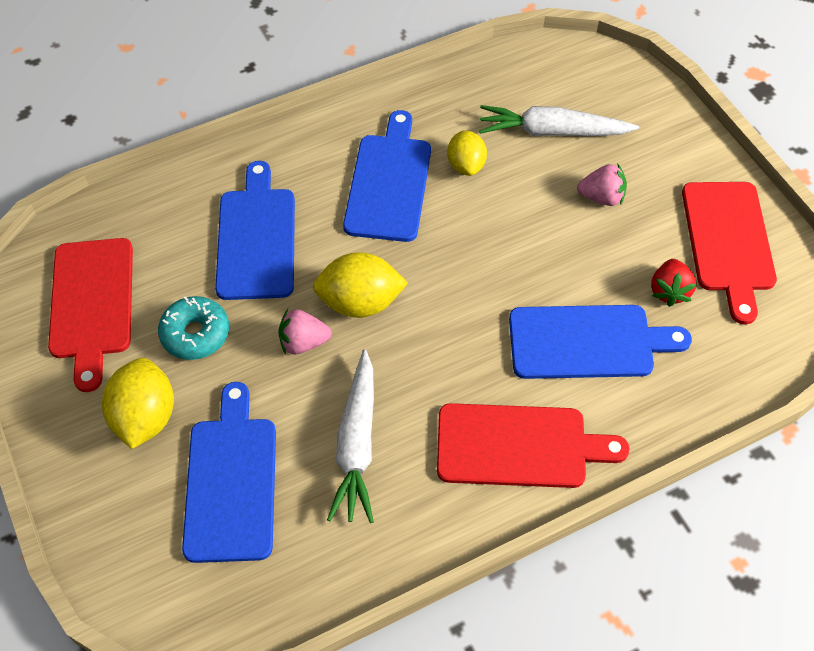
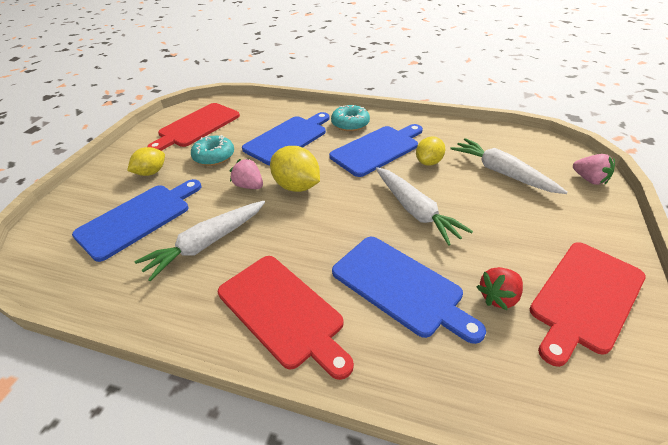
camera: 45 degrees right, 15 degrees down
(145, 417) = (151, 172): yellow lemon -> yellow lemon, size x0.66
(308, 159) = (350, 124): none -> turquoise donut
(517, 245) = (415, 210): none -> white carrot
(601, 197) = (501, 218): pink strawberry -> pink strawberry (589, 179)

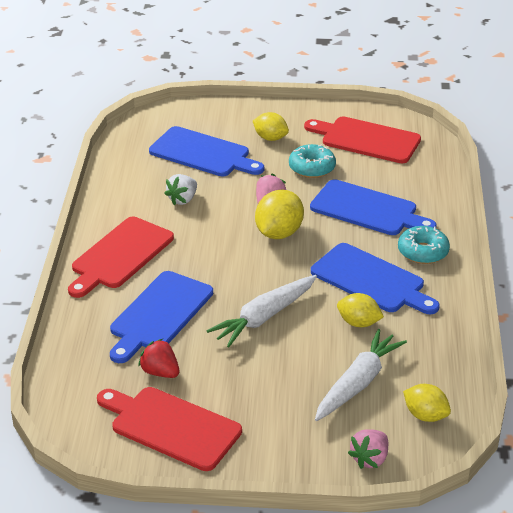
camera: 75 degrees right, 5 degrees down
(207, 243) = (183, 199): white carrot -> white strawberry
(534, 149) = (425, 415): none -> yellow lemon

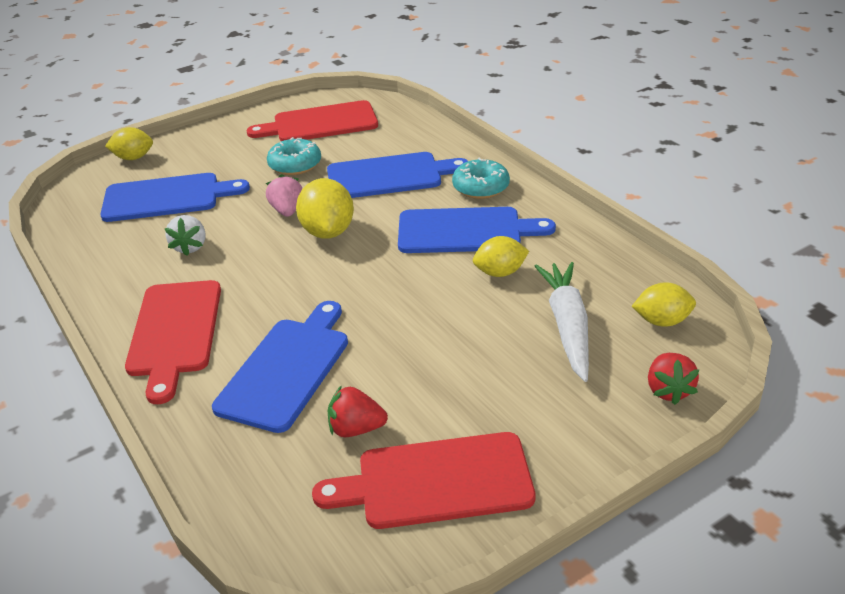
camera: 35 degrees left, 0 degrees up
(159, 314) = (287, 369): blue cutting board -> blue cutting board turned 150 degrees counterclockwise
(264, 317) = (404, 313): white carrot -> none
(270, 138) = (224, 157): yellow lemon -> yellow lemon (133, 158)
(370, 459) = (668, 390): pink strawberry -> red strawberry

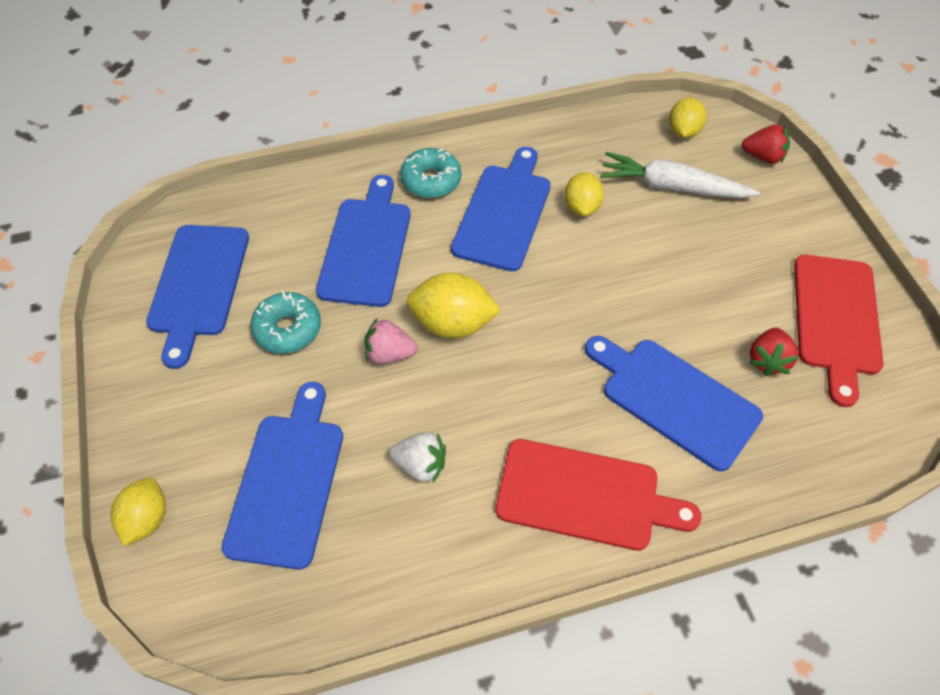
camera: 75 degrees left, 20 degrees up
(320, 123) = (198, 285): red cutting board -> blue cutting board

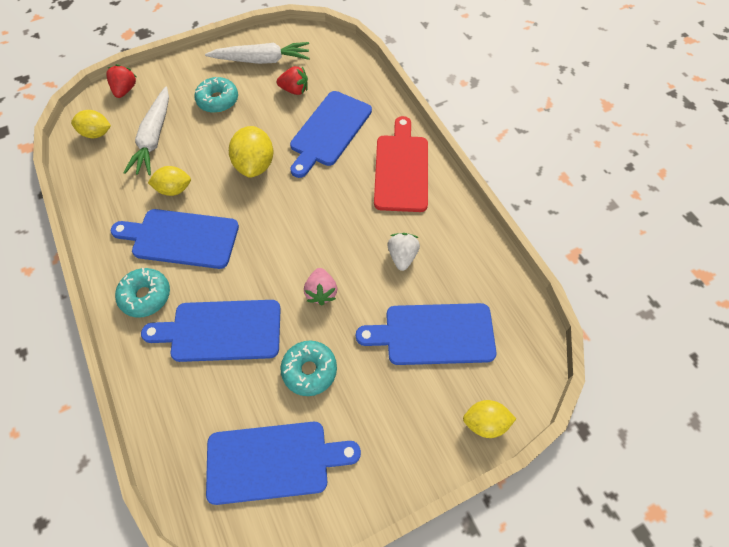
camera: 100 degrees left, 5 degrees up
(453, 323) = (289, 256): yellow lemon -> yellow lemon (255, 165)
(743, 258) = (218, 100): none -> turquoise donut
(836, 319) = (261, 60): red cutting board -> white carrot

